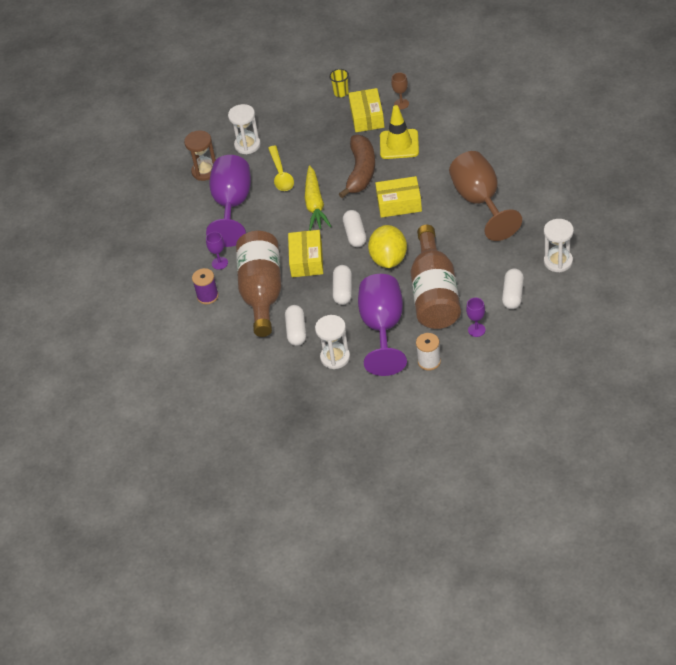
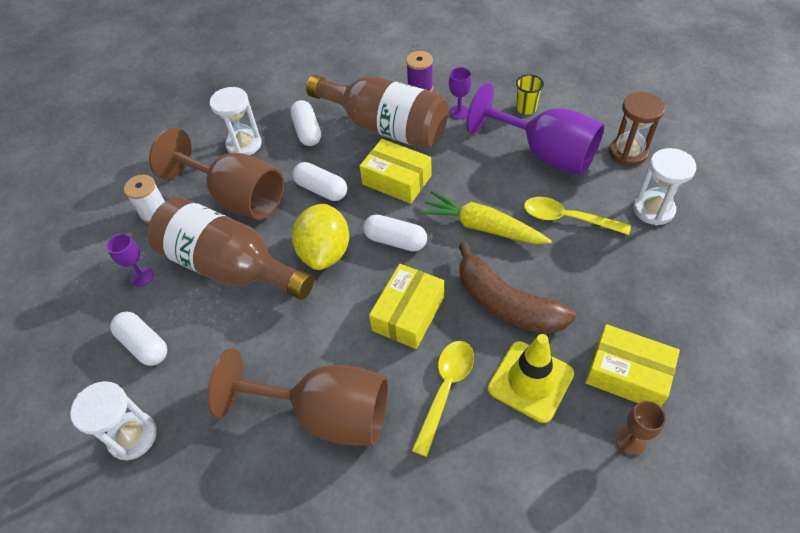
camera: 120 degrees right, 5 degrees up
(296, 331) = (307, 131): white capsule -> white capsule turned 45 degrees clockwise
(341, 92) = (714, 370): yellow cup -> yellow cup (526, 108)
(383, 328) = (237, 197): purple goblet -> brown goblet
(389, 259) = (325, 252): yellow lemon -> yellow lemon turned 60 degrees clockwise
(429, 169) = (445, 389): none -> yellow spoon

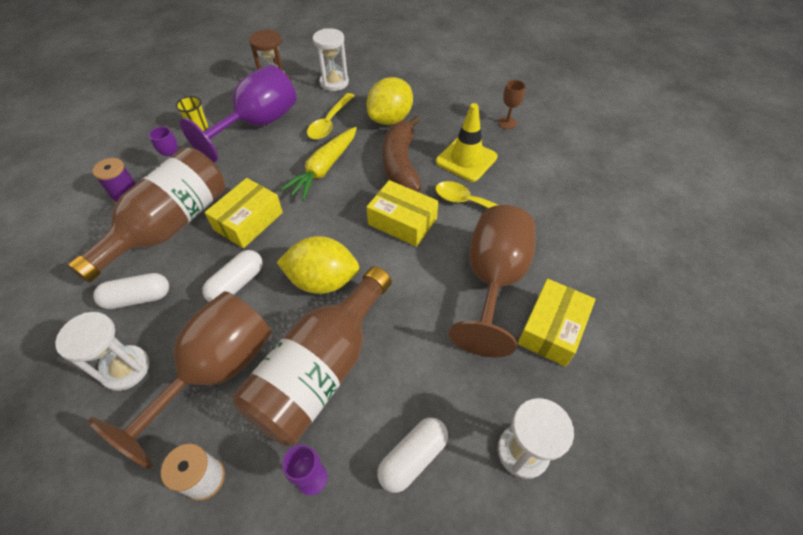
camera: 90 degrees left, 0 degrees up
(395, 241) = (323, 226): white capsule -> none
(506, 303) = (401, 164): brown banana -> brown banana turned 135 degrees clockwise
(593, 282) = (390, 119): none -> yellow lemon
(627, 374) = (462, 116): yellow box -> yellow box (551, 329)

